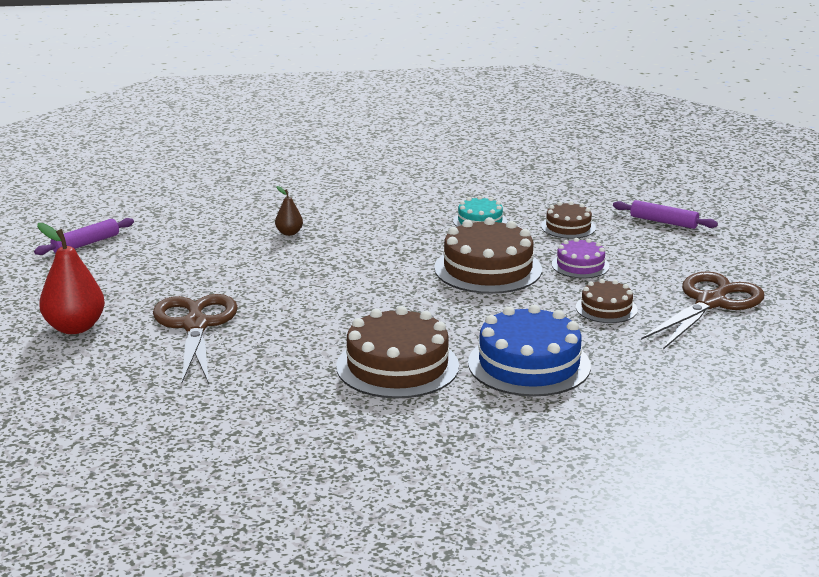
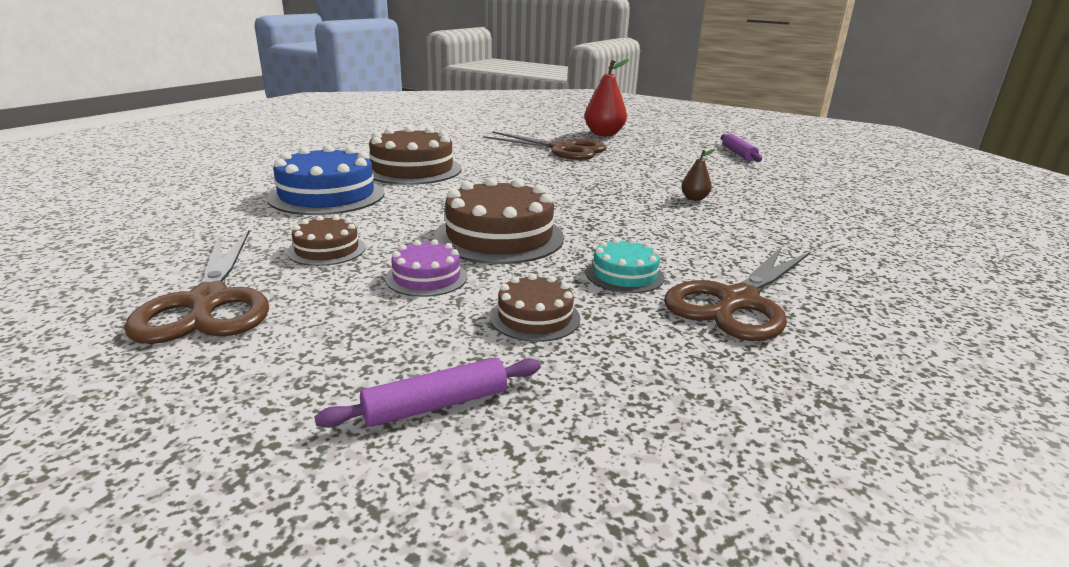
camera: 125 degrees right, 0 degrees up
(466, 192) = (737, 302): none -> brown scissors

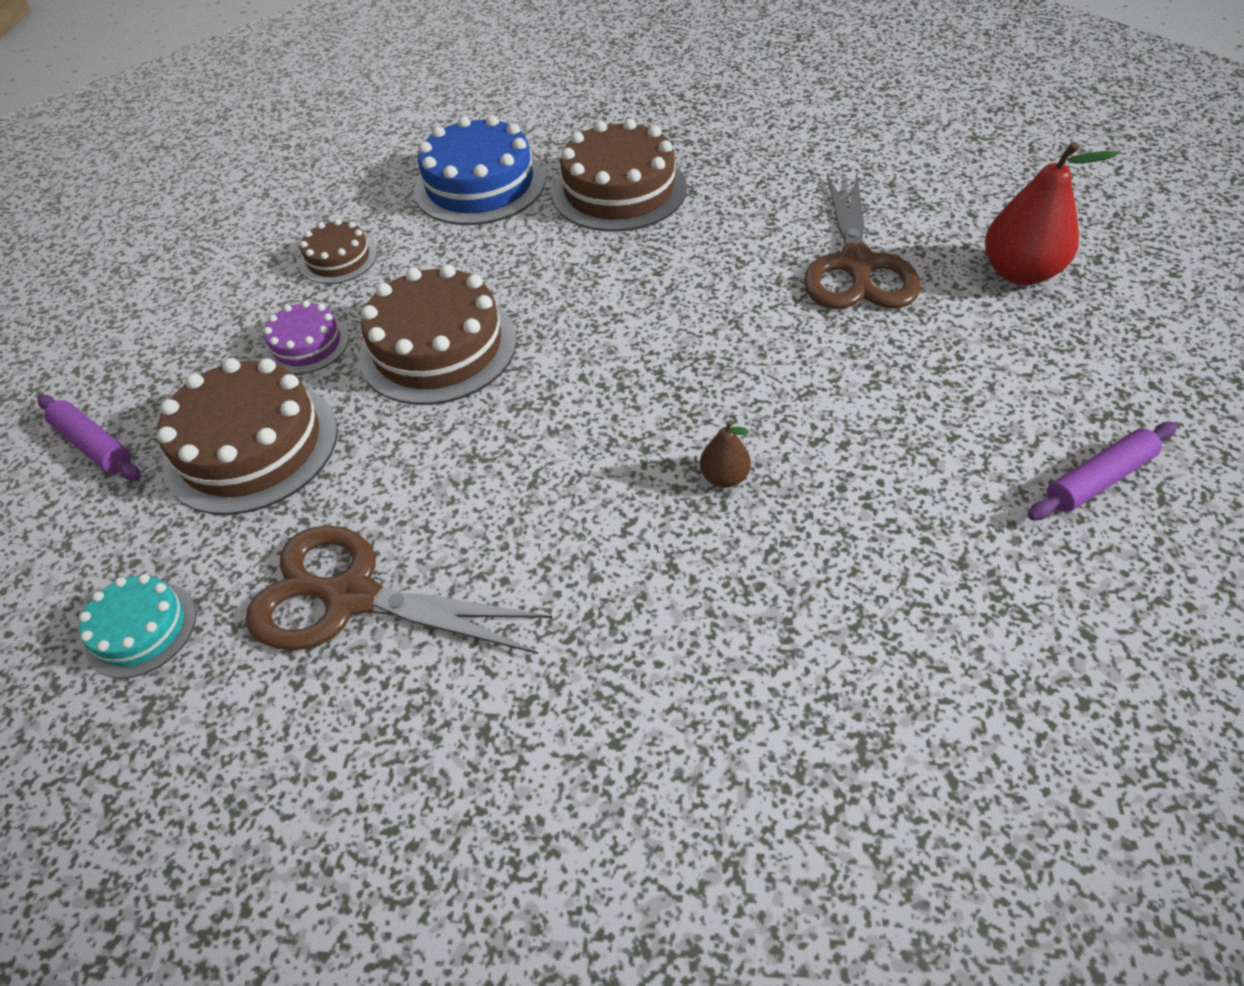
camera: 70 degrees right, 25 degrees up
(208, 302) = (211, 260): brown scissors -> none
(535, 317) = (252, 446): brown cake -> brown cake, size x1.85
(624, 275) = (382, 480): turquoise cake -> turquoise cake (141, 629)

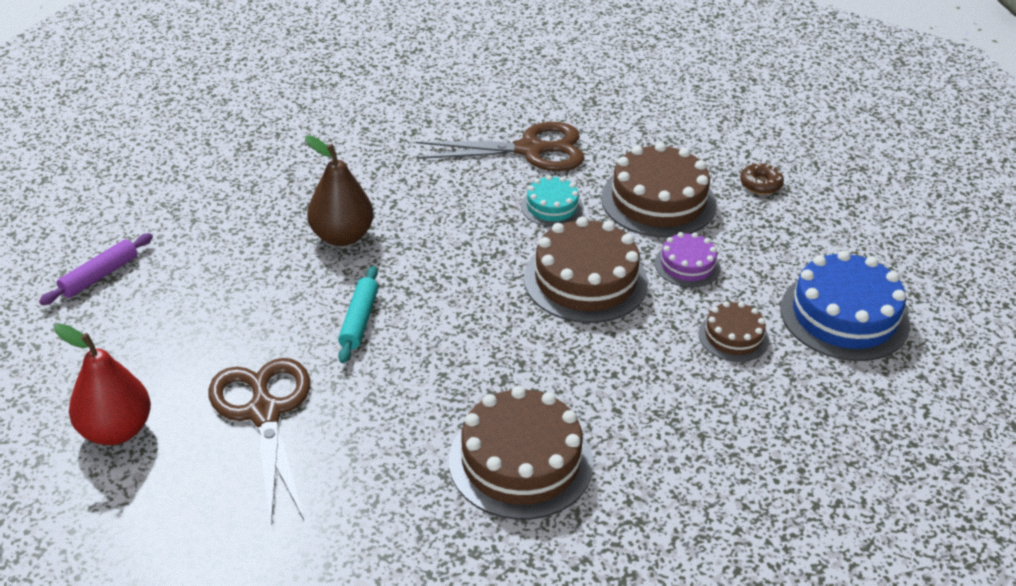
camera: 155 degrees right, 10 degrees down
(94, 445) = (760, 184): purple rolling pin -> brown donut
(141, 629) = (629, 122): turquoise cake -> turquoise cake (552, 207)
(480, 185) = (670, 442): blue cake -> blue cake (844, 316)
(724, 477) = (342, 236): brown pear -> brown pear, size x1.99
(732, 346) = (359, 320): none -> turquoise rolling pin

